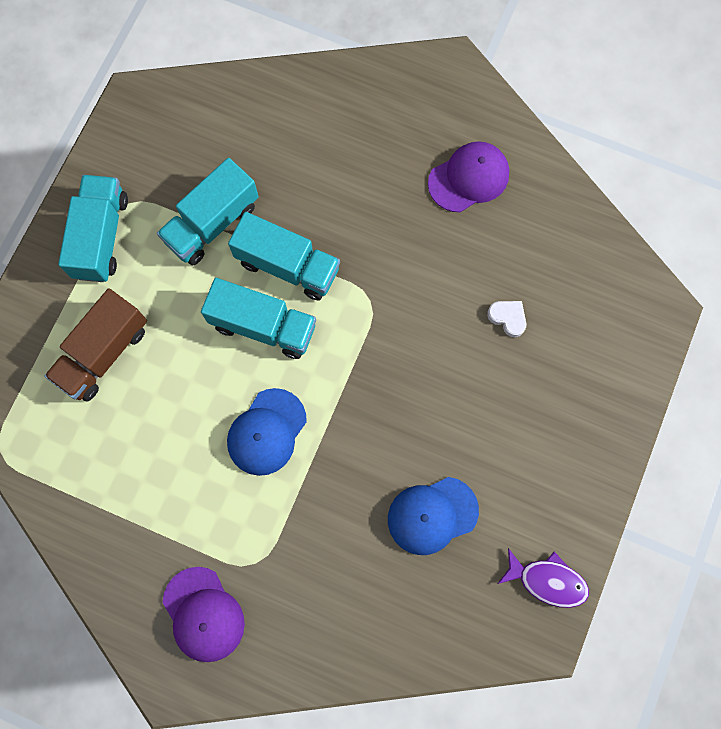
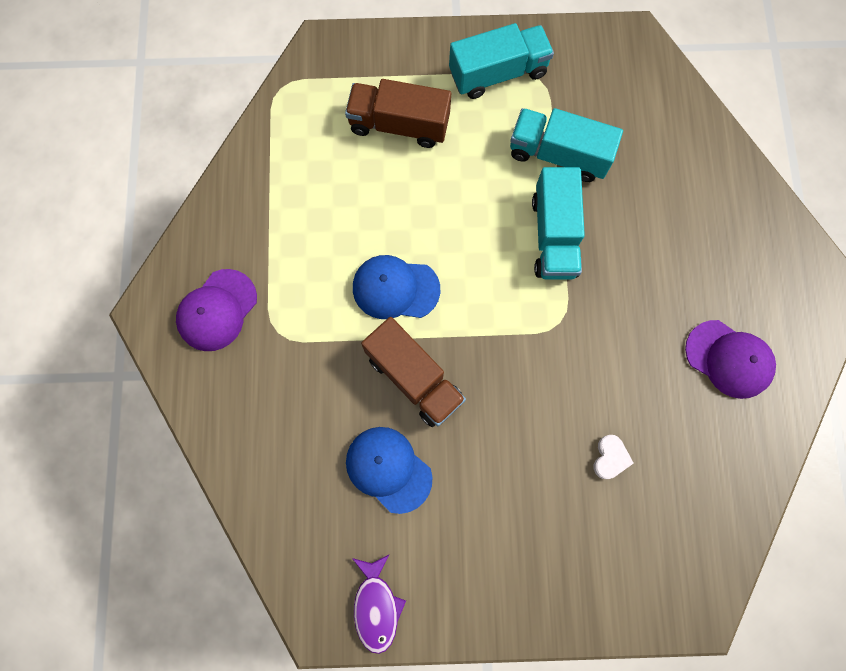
camera: 65 degrees right, 0 degrees up
(263, 326) = (488, 241): turquoise truck -> none
(360, 454) = (414, 378): none -> brown truck

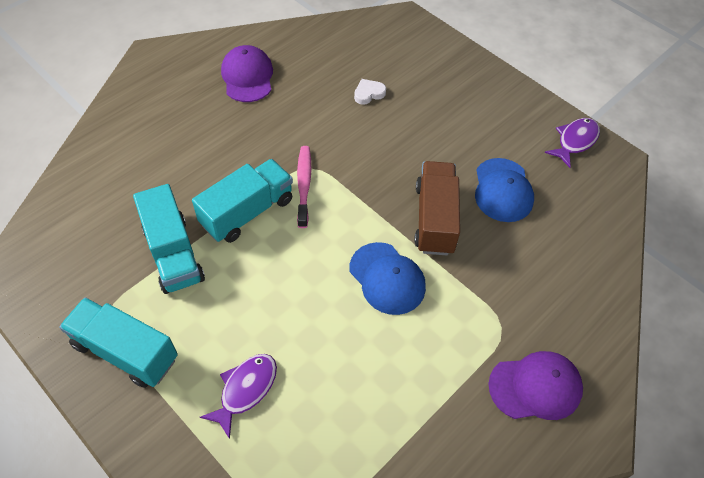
camera: 135 degrees left, 20 degrees down
(399, 125) = (245, 390): brown truck -> purple fish
(544, 302) = (304, 185): none -> pink toothbrush

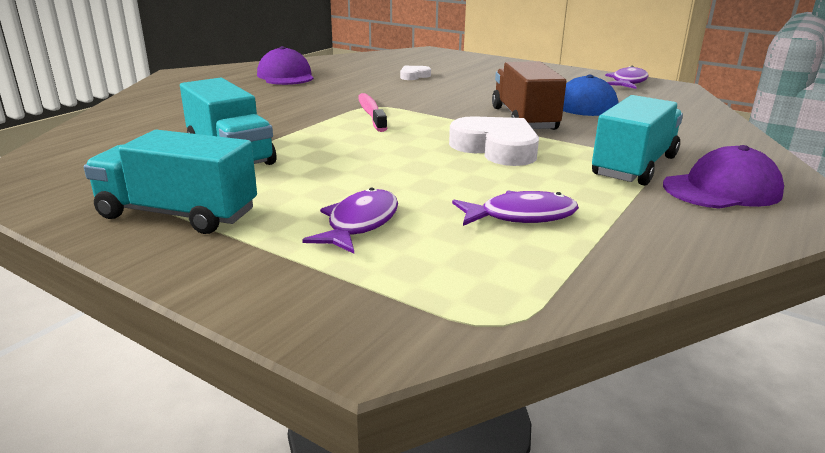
camera: 10 degrees left, 30 degrees down
(247, 212) = (313, 129): turquoise truck -> turquoise truck (634, 166)
(362, 400) = (521, 216): none -> purple fish
(387, 278) = (496, 148): blue cap -> white heart

